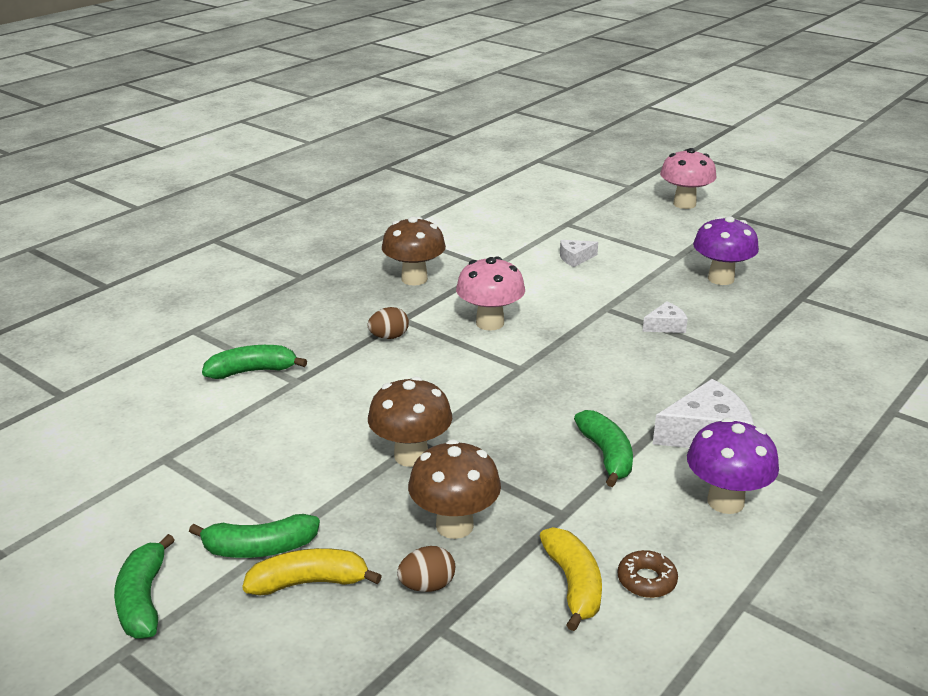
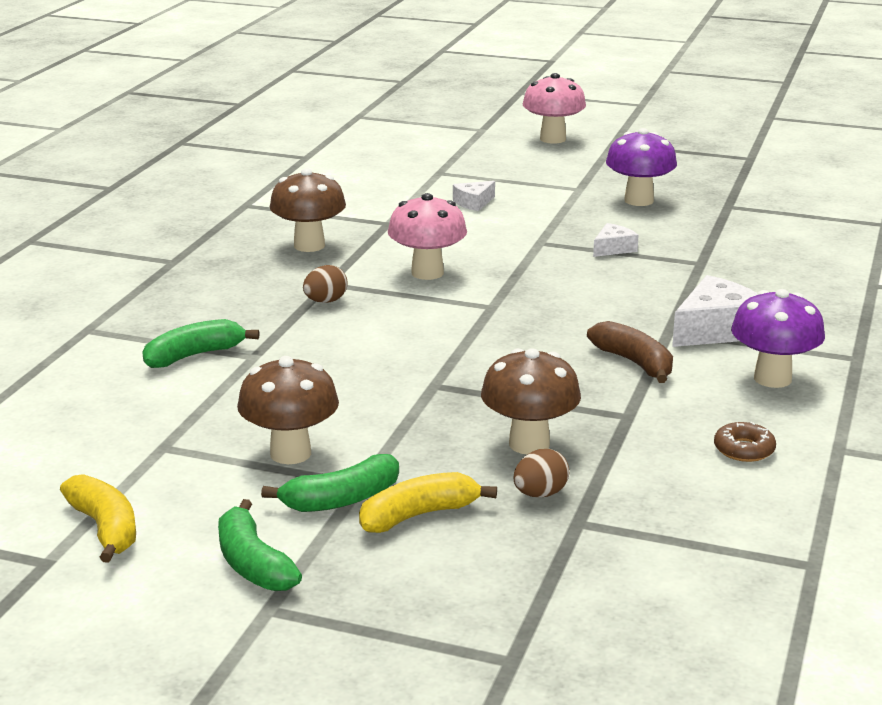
camera: 20 degrees left, 5 degrees down
(411, 456) = (437, 397): brown mushroom -> brown mushroom (290, 453)
(573, 585) = (680, 466): yellow banana -> yellow banana (105, 529)
(606, 455) = (635, 363): green banana -> brown banana

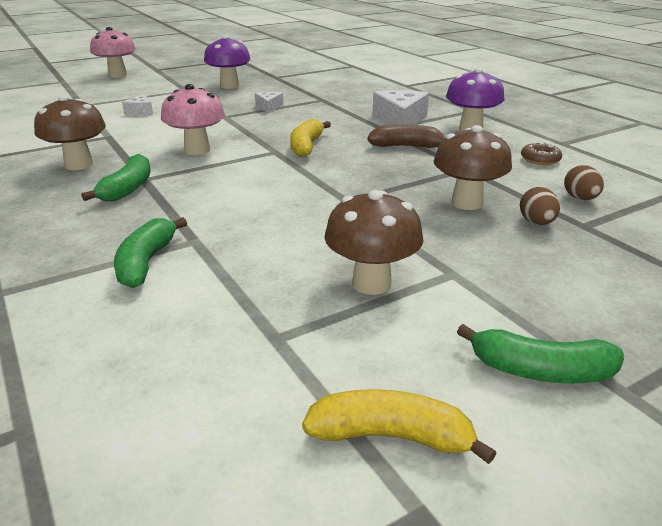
camera: 50 degrees left, 5 degrees up
(325, 301) = (167, 188): brown egg -> brown egg (580, 198)
(341, 500) = (470, 290): green banana -> green banana (128, 188)
(419, 515) = (525, 270): yellow banana -> yellow banana (306, 146)

